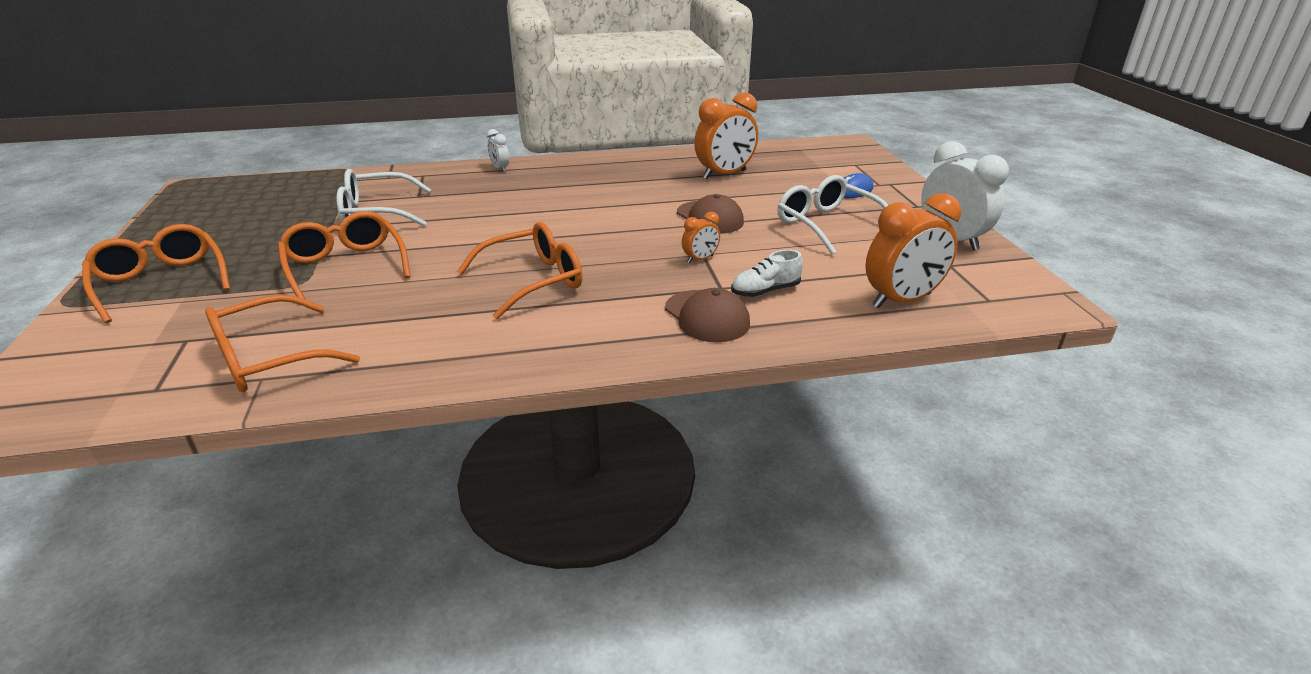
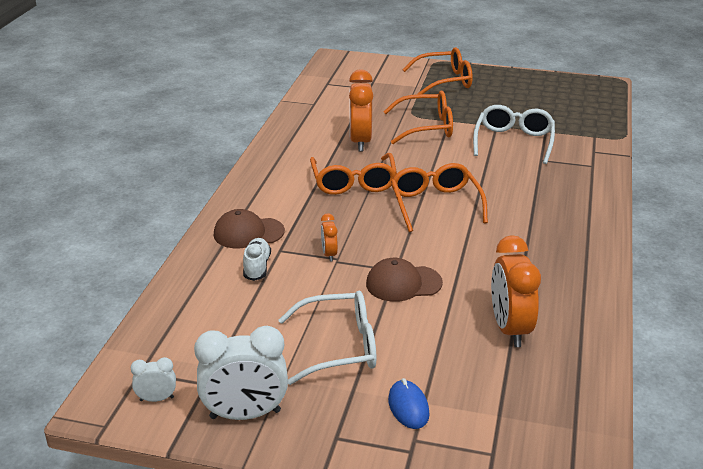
camera: 115 degrees right, 0 degrees up
(270, 358) = (330, 106): orange glasses -> orange glasses (435, 205)
(500, 168) = (593, 202): white clock -> white clock (156, 399)
(901, 300) = (184, 324): orange clock -> orange clock (360, 142)

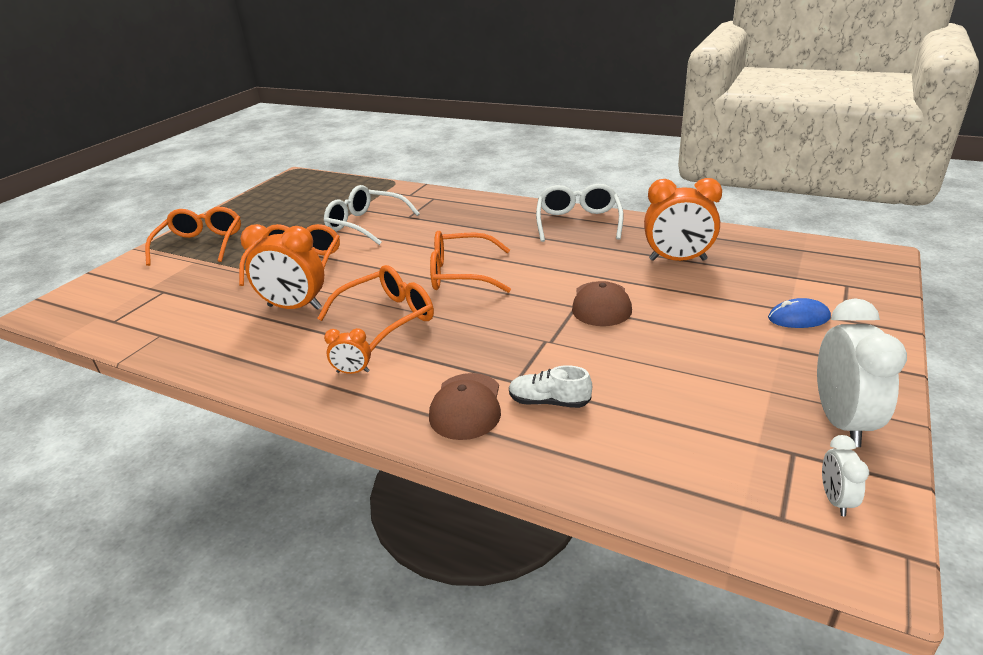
camera: 75 degrees left, 0 degrees up
(329, 254) = (536, 345): orange clock -> orange clock (353, 372)
(338, 347) = (711, 350): white glasses -> white glasses (578, 222)
(353, 182) = (387, 319): orange glasses -> orange glasses turned 45 degrees counterclockwise

